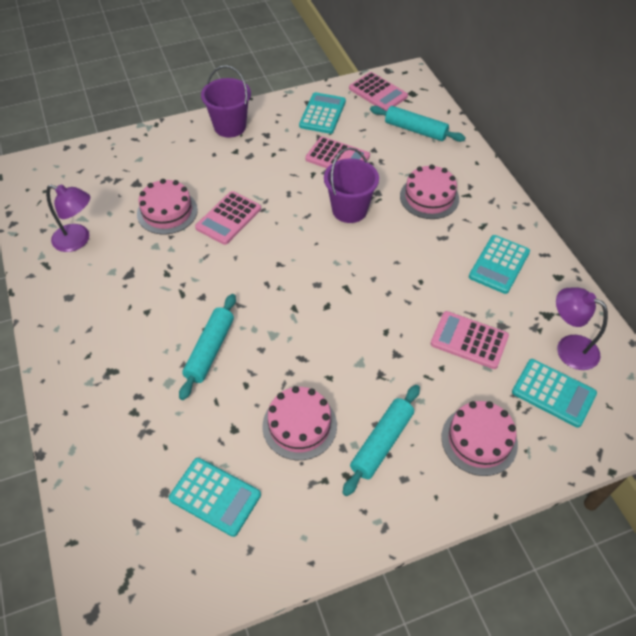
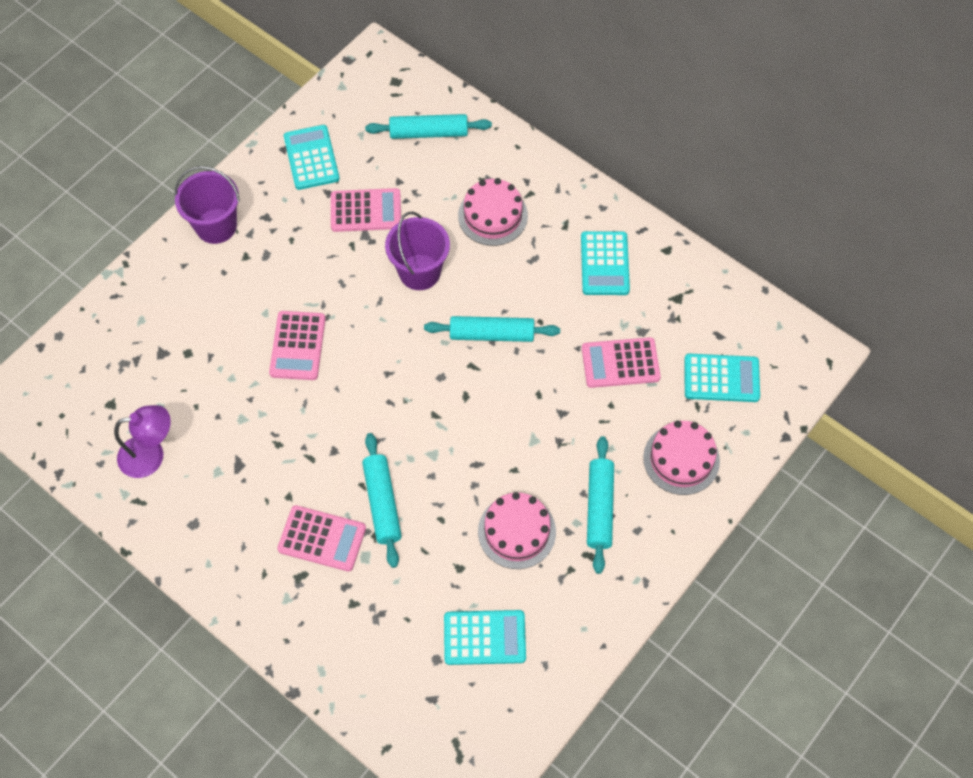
camera: 30 degrees left, 10 degrees up
(167, 212) = (224, 371): pink cake -> none
(376, 273) = (491, 334): none -> turquoise rolling pin
(378, 92) = (356, 98): pink calculator -> pink calculator (322, 538)
(569, 348) = (713, 324): purple lamp -> none

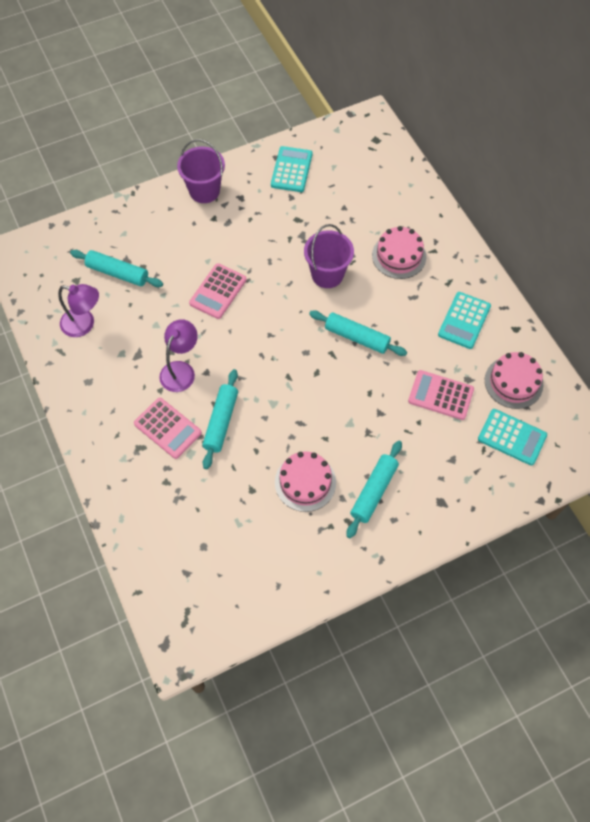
camera: 25 degrees right, 0 degrees up
(302, 461) = (181, 370): none -> purple lamp
(366, 211) = (311, 219): pink calculator -> none
(429, 133) = (382, 183): turquoise rolling pin -> turquoise rolling pin (117, 273)
(484, 637) = (244, 547): turquoise calculator -> none
(681, 459) = (452, 483): pink cake -> pink cake (513, 382)

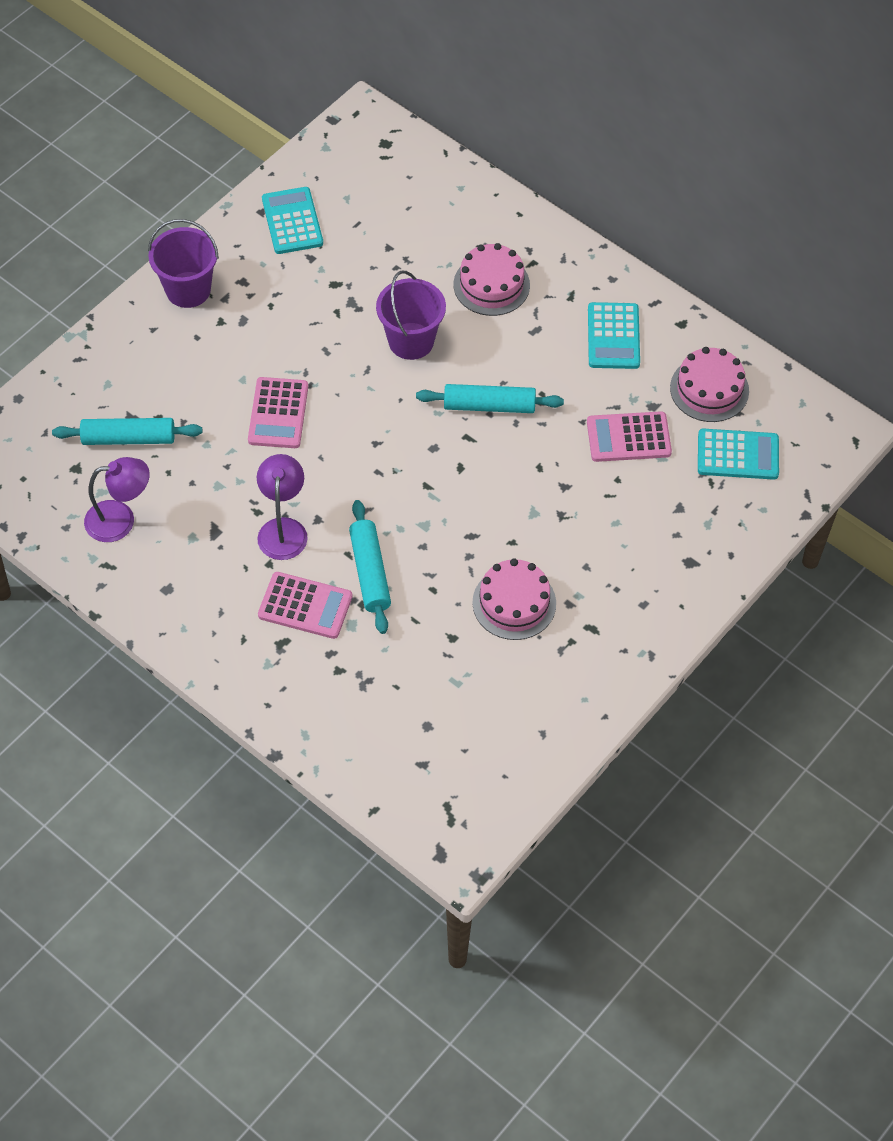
camera: 25 degrees left, 5 degrees down
(374, 491) = (603, 581): turquoise rolling pin -> none

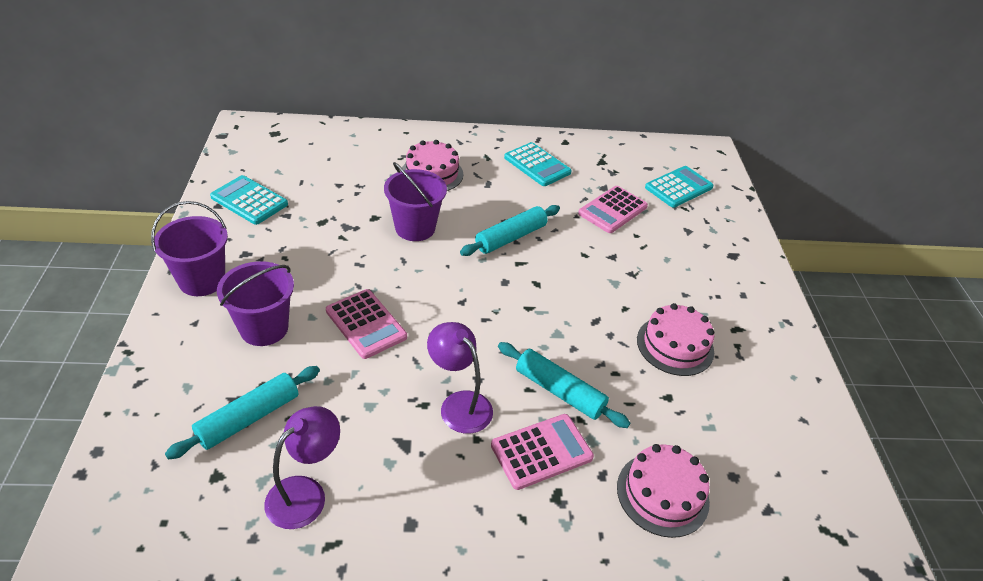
camera: 45 degrees left, 15 degrees down
(198, 367) = (264, 328): none -> purple bucket
(709, 389) = (621, 164): pink cake -> pink cake (662, 494)

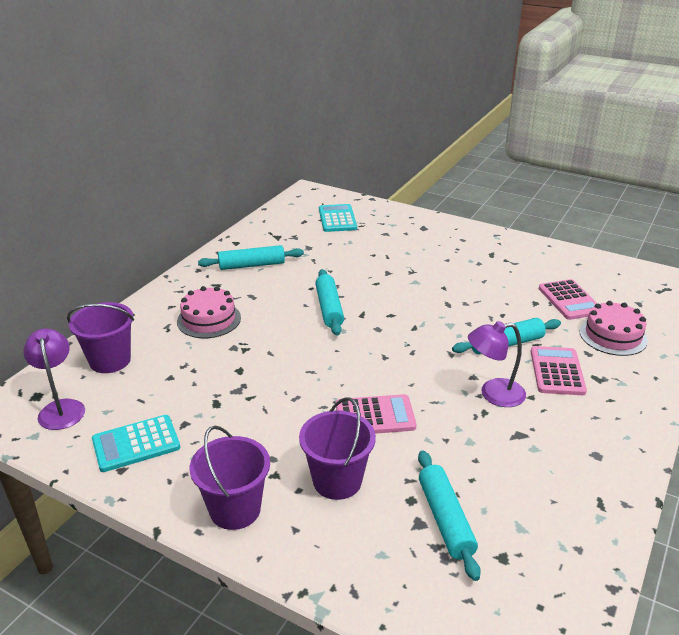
camera: 55 degrees left, 10 degrees down
(305, 493) = (545, 504): purple lamp -> purple lamp (61, 408)
(415, 228) = (274, 352): purple bucket -> purple bucket (110, 360)
(537, 165) = (252, 265): turquoise calculator -> turquoise rolling pin
(612, 210) = (337, 253): pink calculator -> pink calculator (569, 300)
(675, 345) = (491, 282): pink cake -> none

